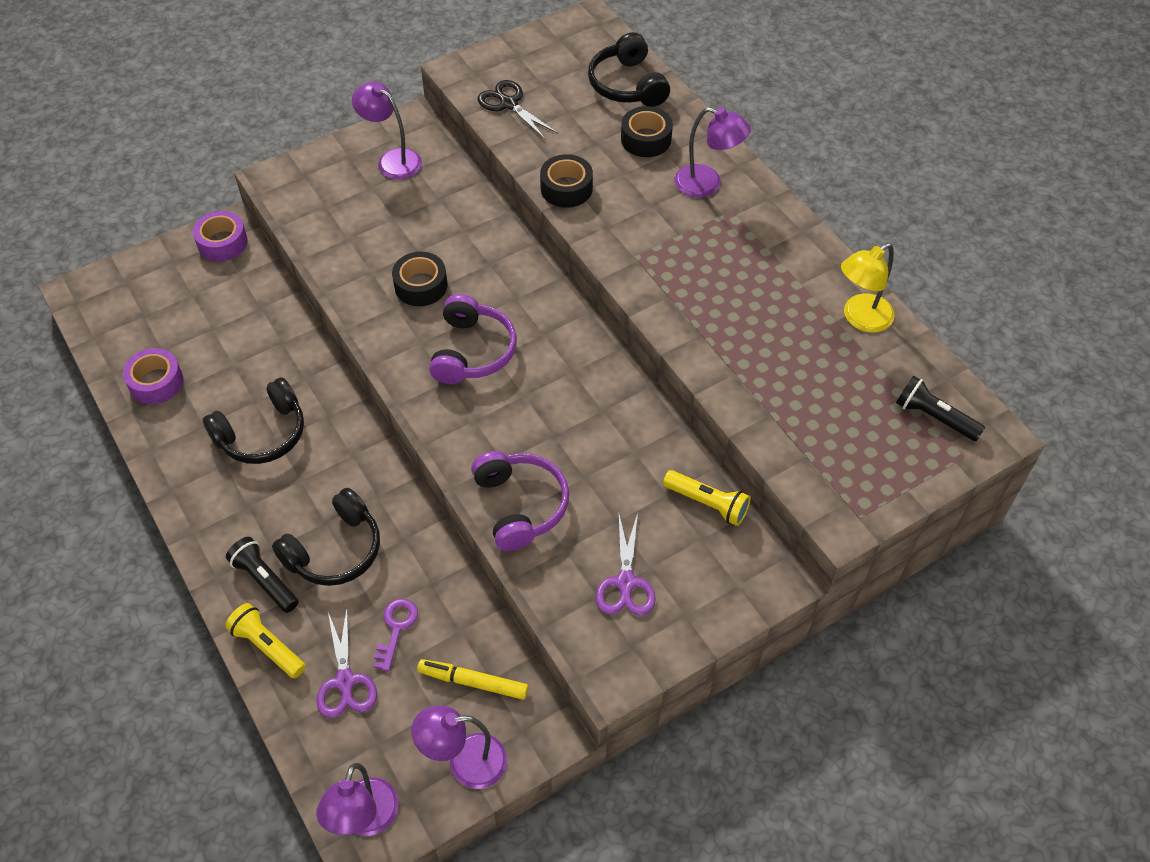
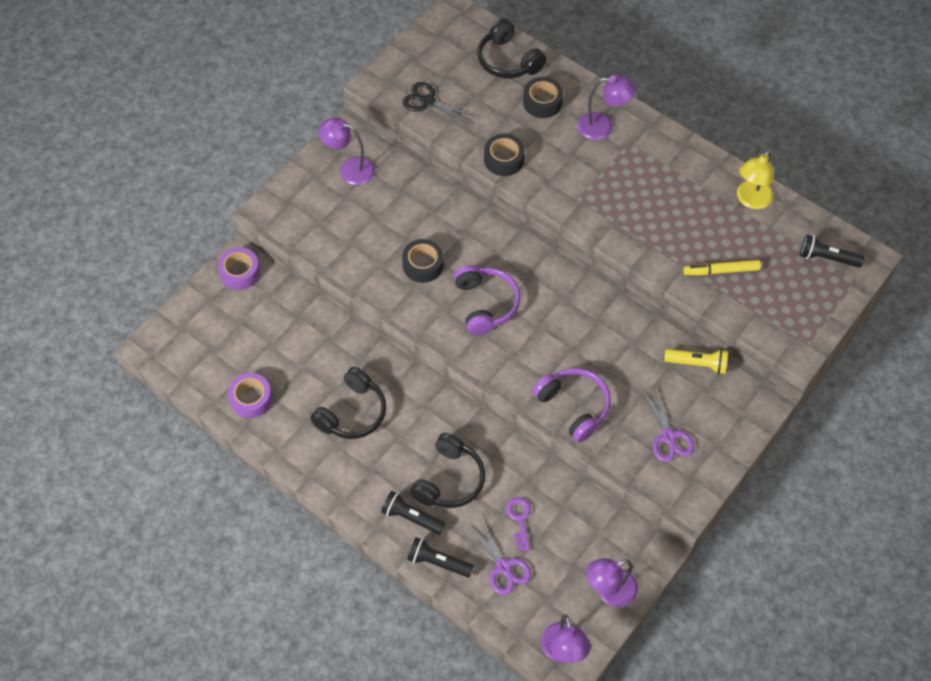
camera: 20 degrees left, 5 degrees up
(268, 646) = (438, 562): yellow flashlight -> black flashlight
(473, 682) = (589, 537): yellow marker -> yellow marker (721, 271)

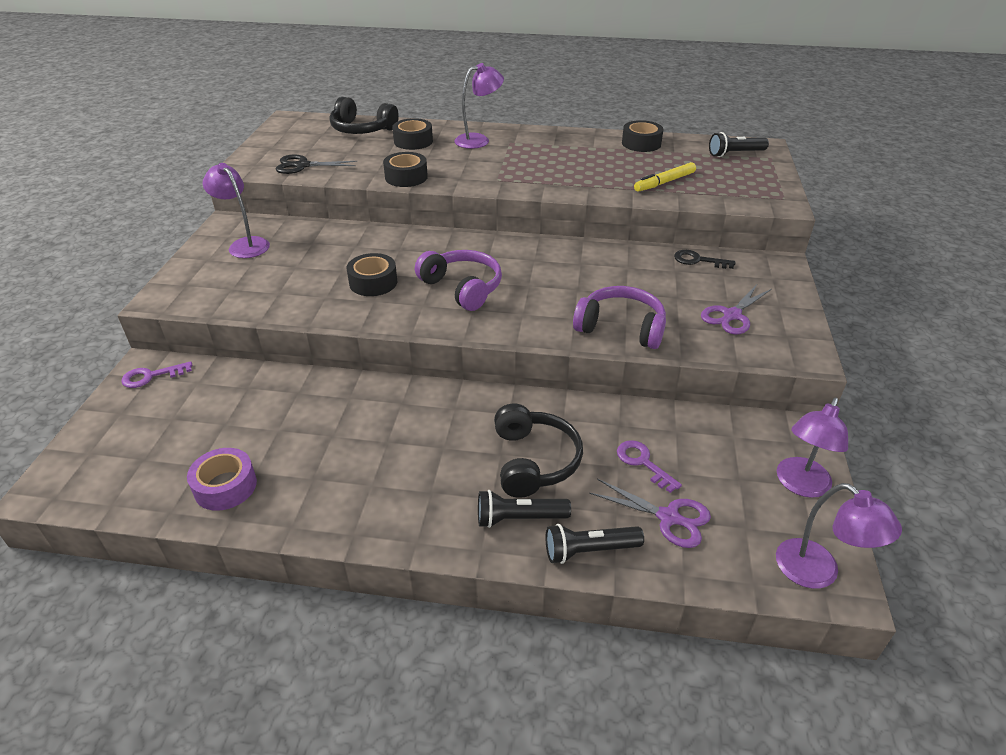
camera: 30 degrees left, 20 degrees down
(240, 273) = (151, 376): purple tape -> purple key
(349, 169) = (245, 244): purple lamp -> purple lamp turned 60 degrees clockwise
(352, 412) = (370, 447): black headphones -> none
(668, 437) = (731, 315): purple scissors -> purple scissors turned 90 degrees clockwise
(697, 364) = (698, 260): yellow flashlight -> black key
(751, 200) = (641, 143): yellow lamp -> black tape

